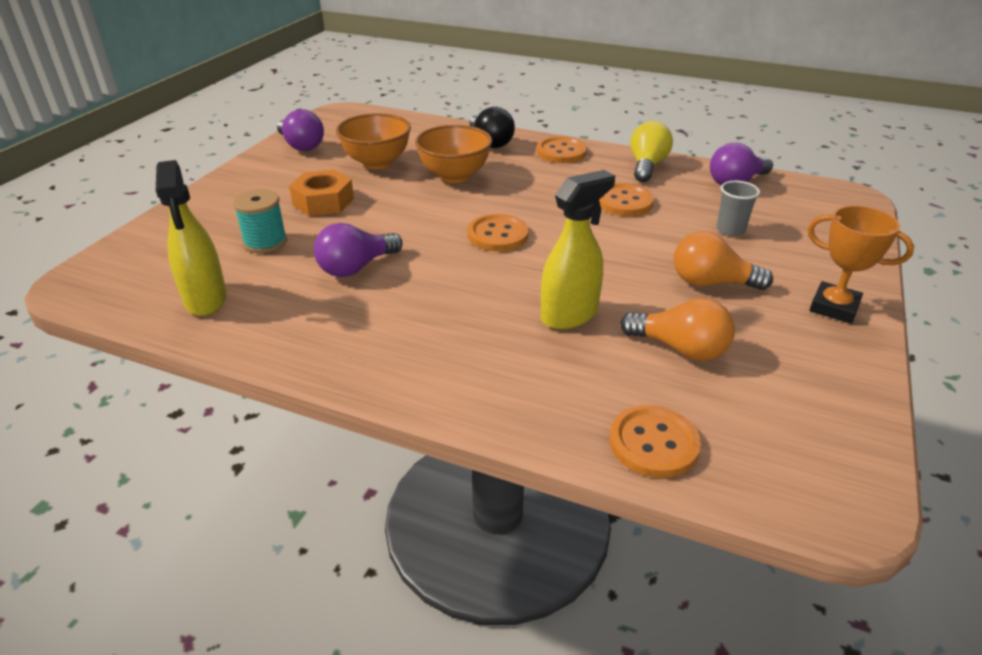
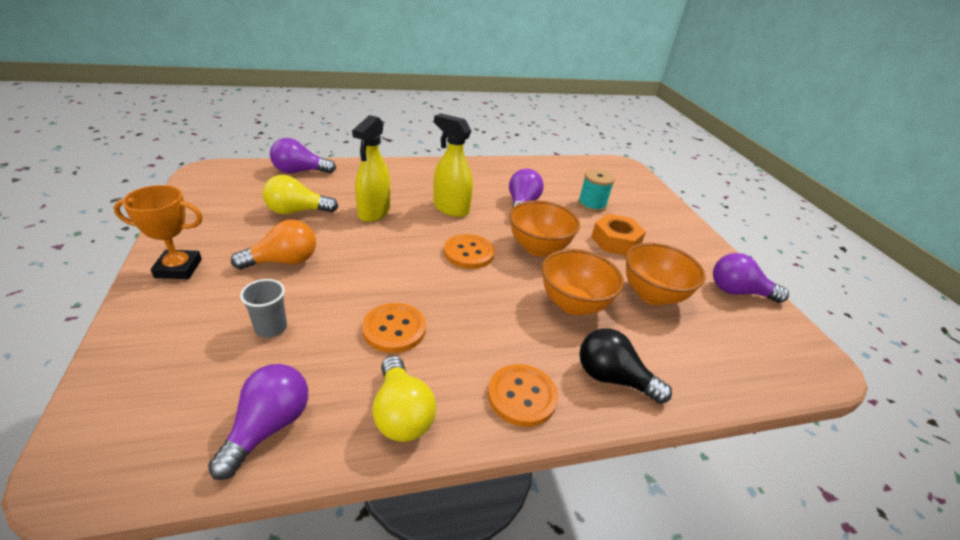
camera: 140 degrees right, 0 degrees up
(206, 299) = (560, 172): yellow spray bottle -> yellow spray bottle (450, 208)
(417, 219) = (538, 248): none -> orange bowl
(653, 443) = (300, 171): orange button -> purple light bulb
(680, 349) = (297, 211): orange light bulb -> yellow light bulb

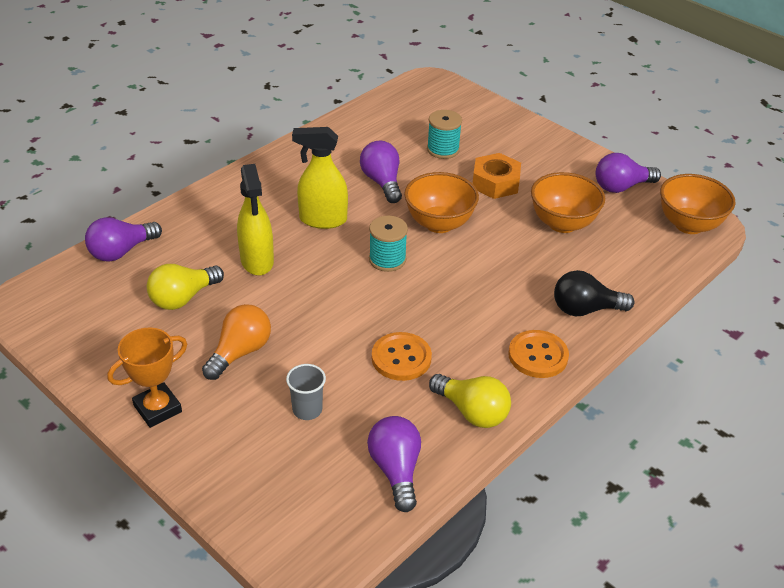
camera: 30 degrees left, 5 degrees up
(469, 253) = (387, 259): orange button -> turquoise spool
(573, 304) = (512, 264): orange bowl -> orange bowl (689, 225)

